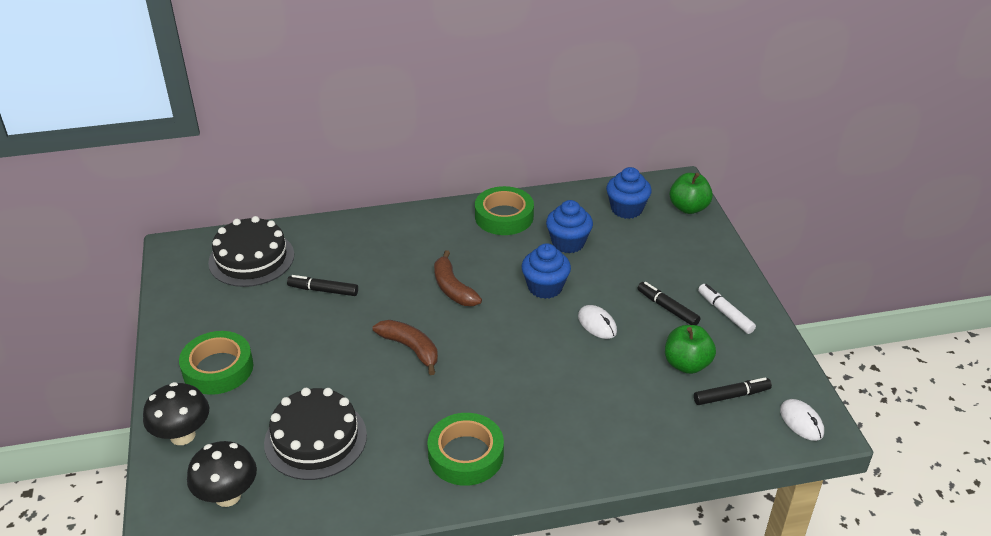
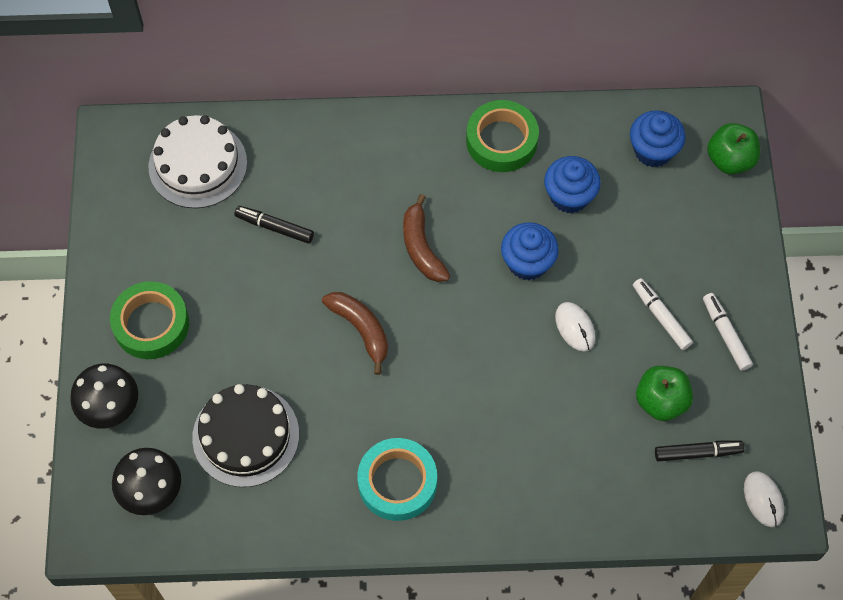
camera: 10 degrees right, 25 degrees up
(251, 258) = (198, 164): black cake -> white cake
(466, 455) = (397, 482): green tape -> turquoise tape
(667, 308) = (661, 317): black marker -> white marker

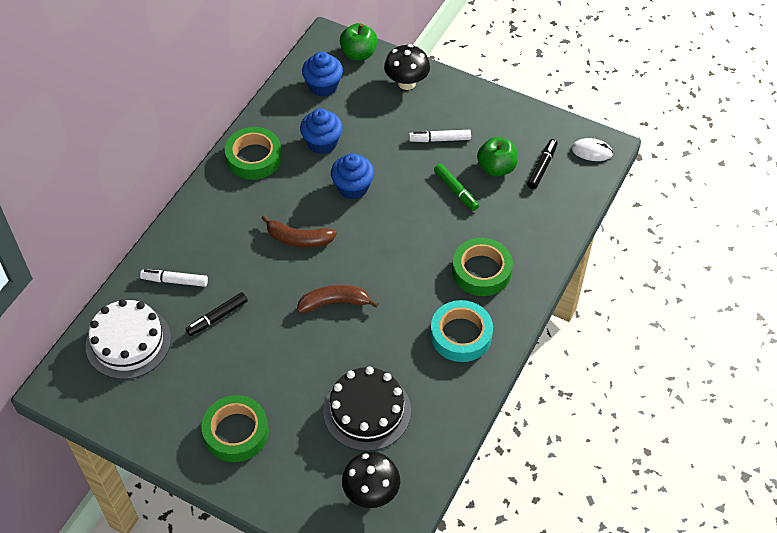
camera: 60 degrees left, 10 degrees down
(110, 408) = (285, 491): black mushroom -> black mushroom (406, 83)
(498, 460) = (481, 271): none -> green tape
(575, 327) = (416, 185): white mouse -> none
(596, 373) = (456, 190): none -> green marker
(725, 334) = (473, 115): white marker -> white marker (175, 281)

